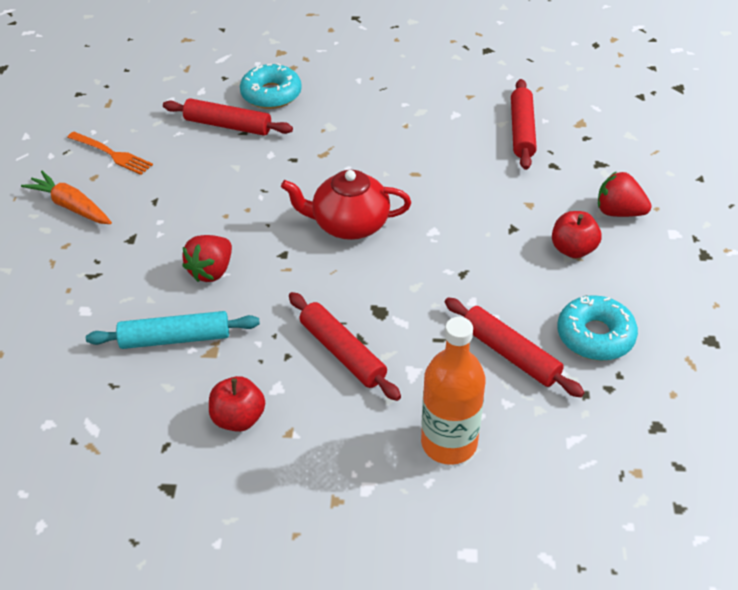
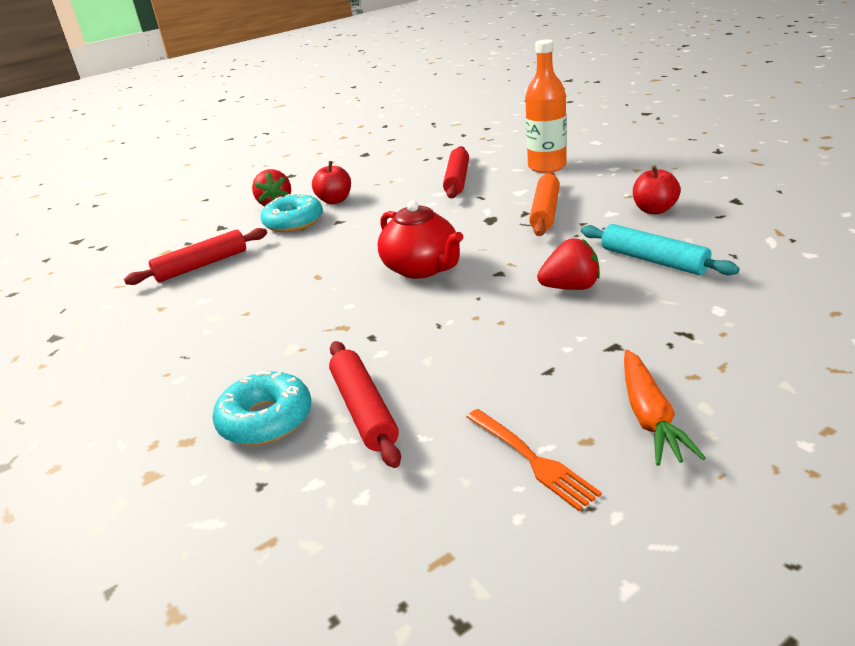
camera: 125 degrees left, 15 degrees down
(112, 154) = (532, 459): orange fork -> orange fork turned 150 degrees clockwise
(342, 352) = (545, 212): red rolling pin -> orange rolling pin
(595, 336) = (405, 171): turquoise donut -> turquoise donut (293, 222)

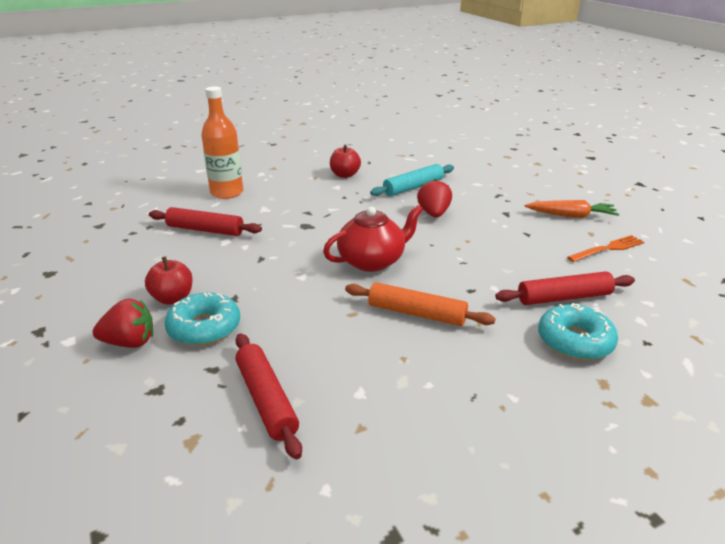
camera: 85 degrees left, 0 degrees up
(545, 212) = (313, 205): orange rolling pin -> orange rolling pin (416, 313)

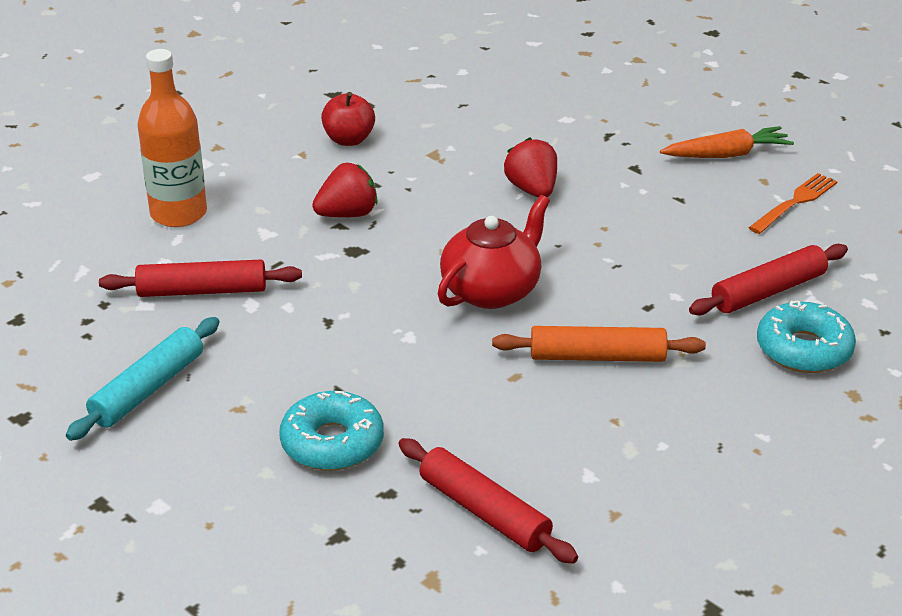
camera: 20 degrees left, 5 degrees up
(130, 342) = (247, 487): red strawberry -> red strawberry (347, 214)
(173, 298) = (251, 412): red apple -> none
(413, 187) = (473, 144): turquoise rolling pin -> turquoise rolling pin (148, 389)

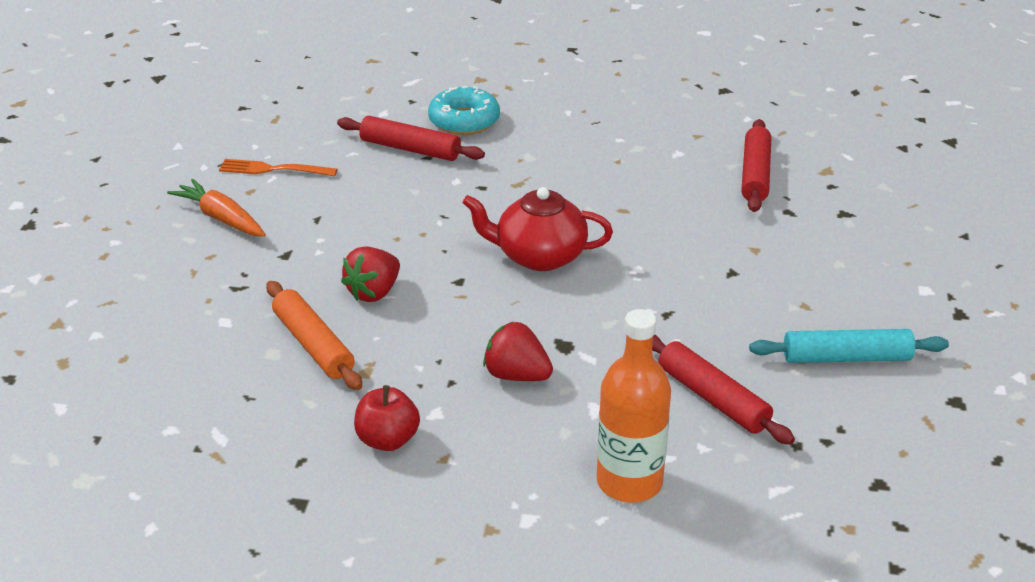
camera: 125 degrees left, 0 degrees up
(332, 443) = (780, 251): turquoise donut -> none
(597, 357) = (563, 187): orange rolling pin -> orange rolling pin (313, 345)

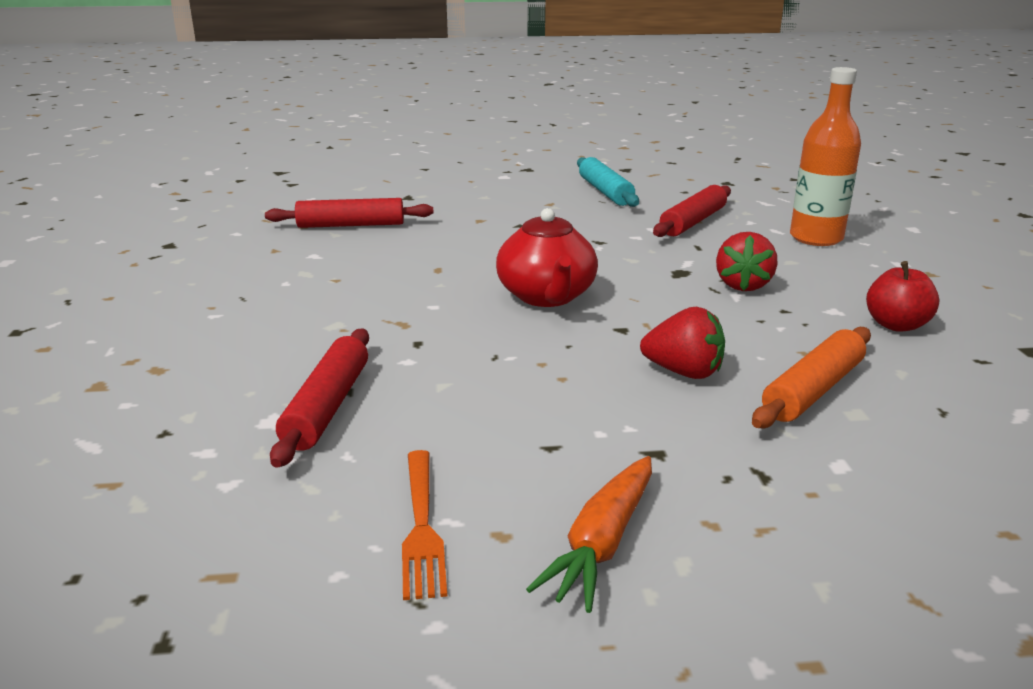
camera: 105 degrees left, 10 degrees down
(464, 121) = (237, 378): turquoise donut -> none

